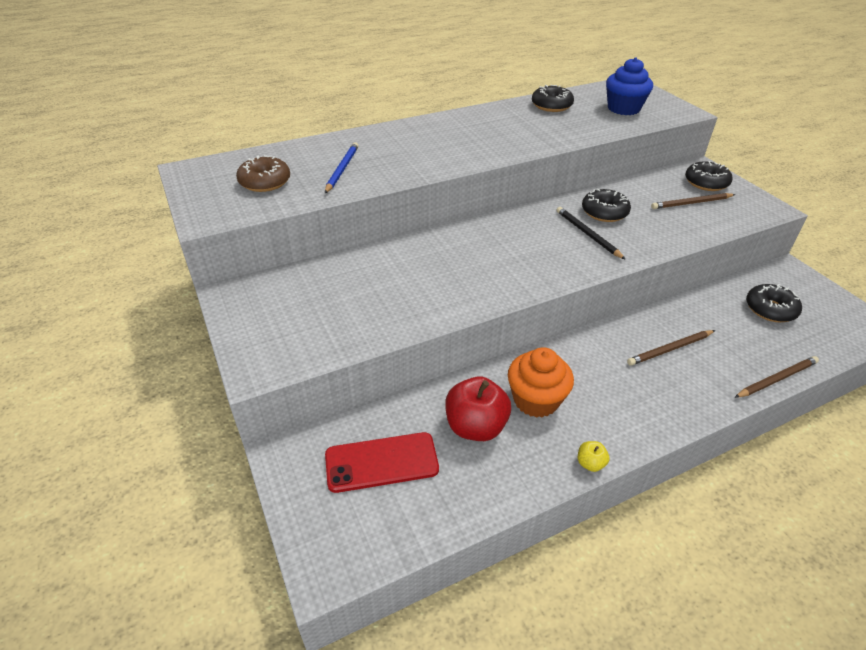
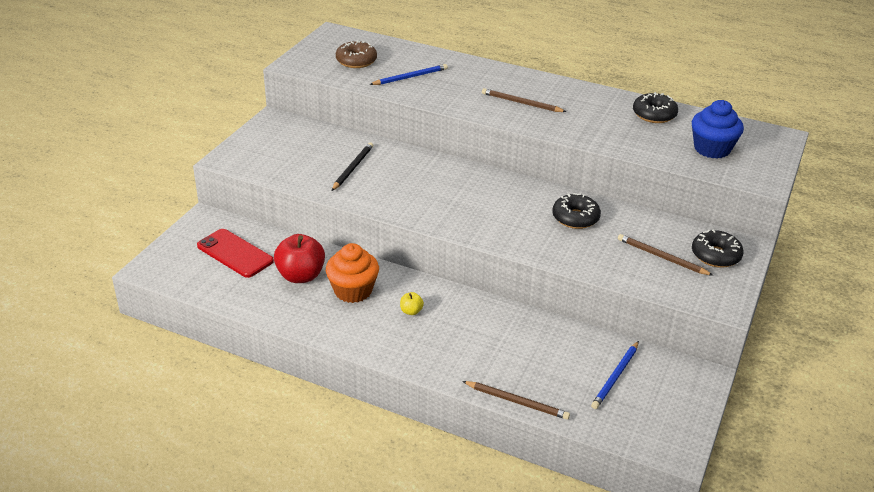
camera: 50 degrees right, 5 degrees down
(587, 234) = (529, 221): black pencil -> black pencil (352, 168)
(590, 463) = (320, 334): yellow apple -> yellow apple (411, 311)
(670, 349) = (485, 335): brown pencil -> brown pencil (521, 103)
(770, 309) = (615, 377): black donut -> blue pencil

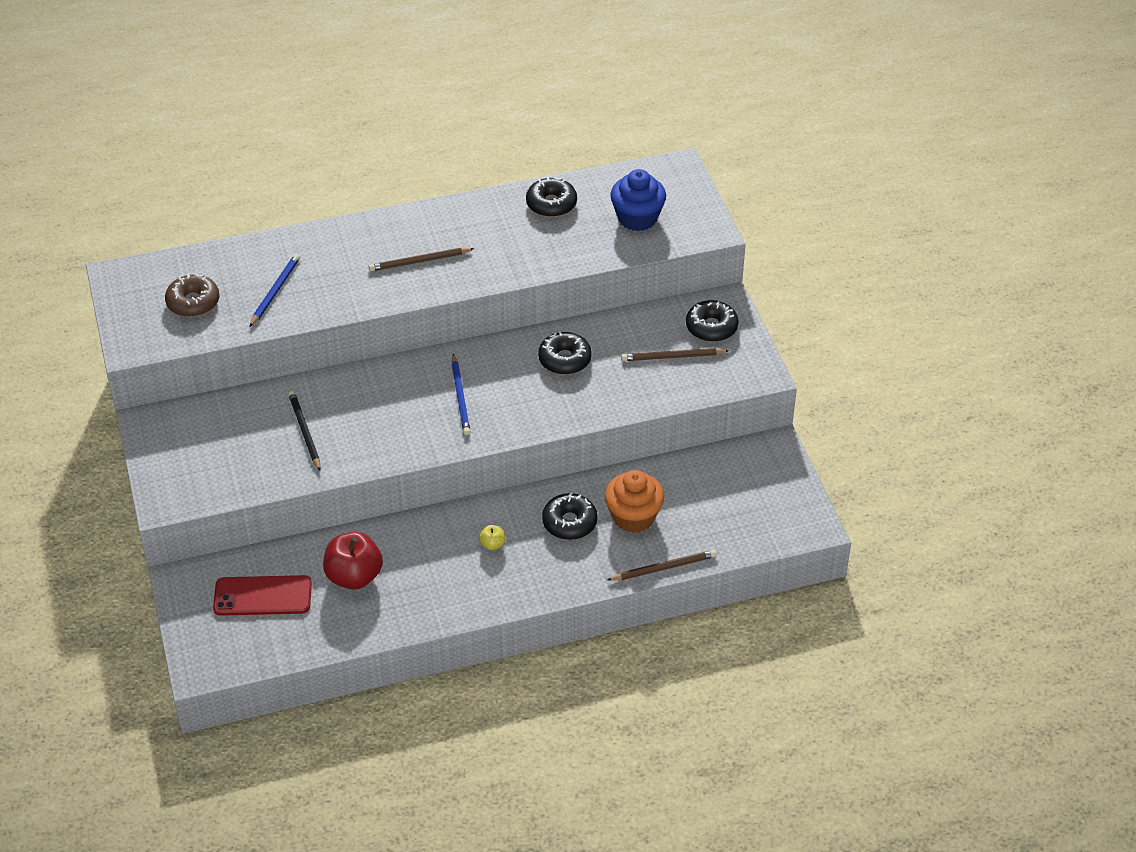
camera: 40 degrees left, 10 degrees up
(353, 291) = (419, 559): orange cupcake -> orange cupcake (633, 516)
(481, 330) = (569, 522): none -> black donut
(615, 377) = (714, 493): blue pencil -> blue pencil (460, 397)

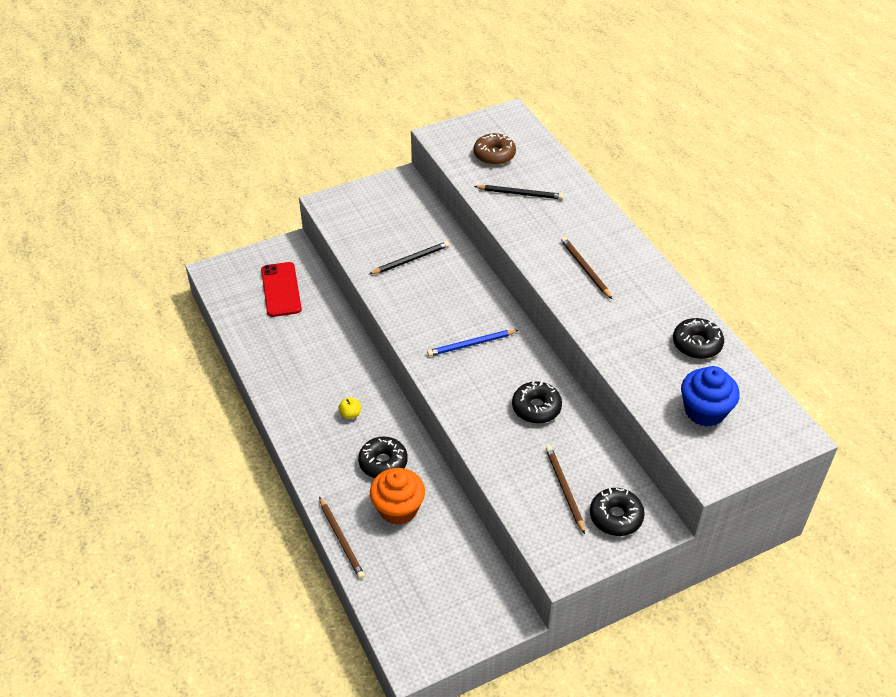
camera: 80 degrees right, 0 degrees up
(275, 291) = (520, 194): blue pencil -> black pencil
(354, 576) = (306, 336): red apple -> none

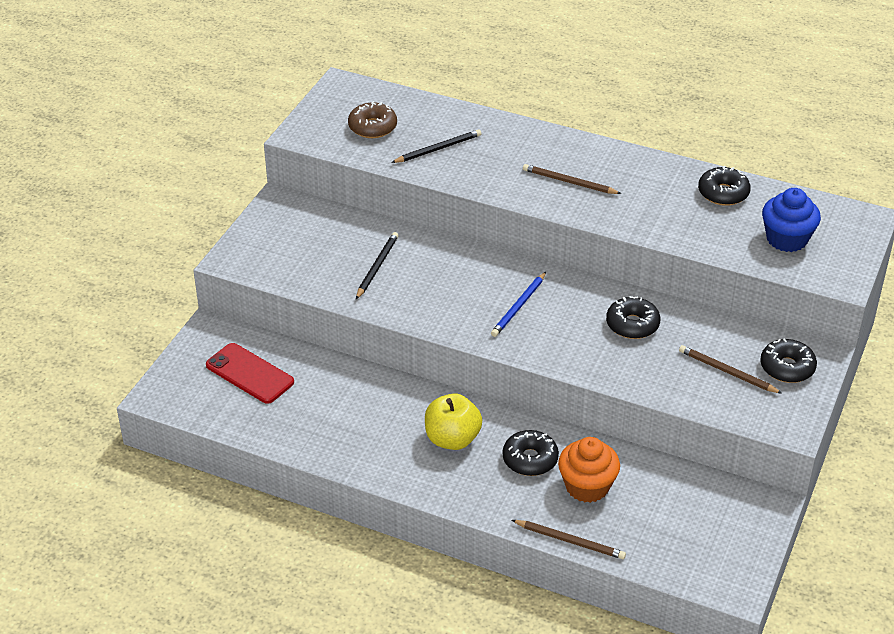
camera: 40 degrees left, 5 degrees down
(350, 414) = (452, 439): yellow apple -> yellow apple, size x2.22

